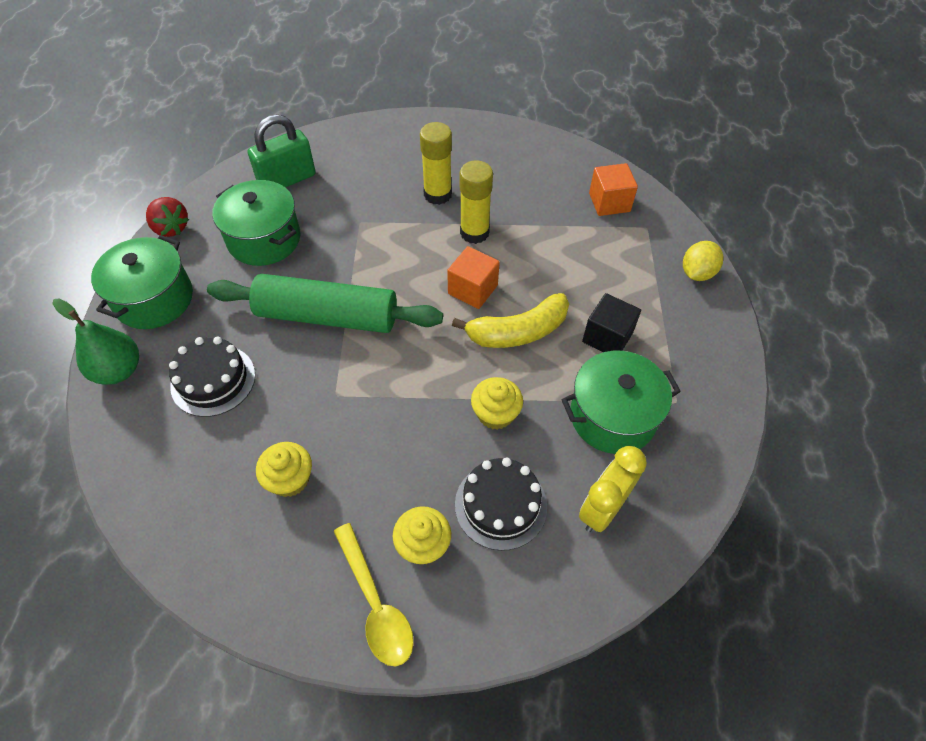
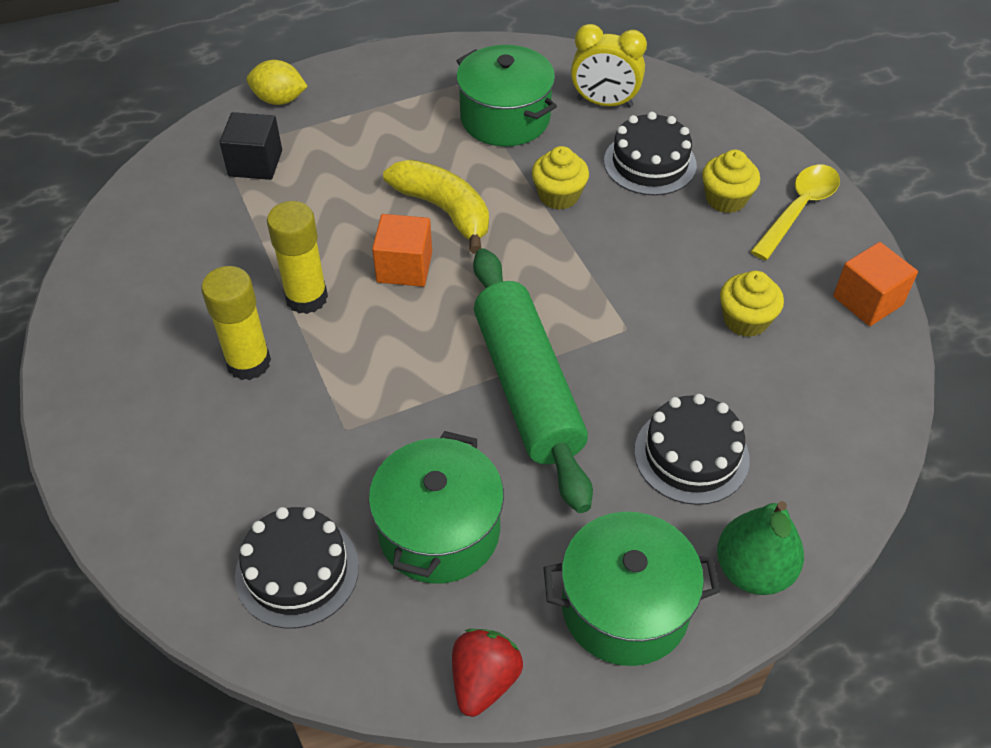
camera: 115 degrees left, 5 degrees down
(287, 180) = (297, 571): green padlock -> black cake
(607, 337) = (410, 143): black cube -> black cube (255, 163)
(609, 202) = (190, 190): orange cube -> orange cube (867, 301)

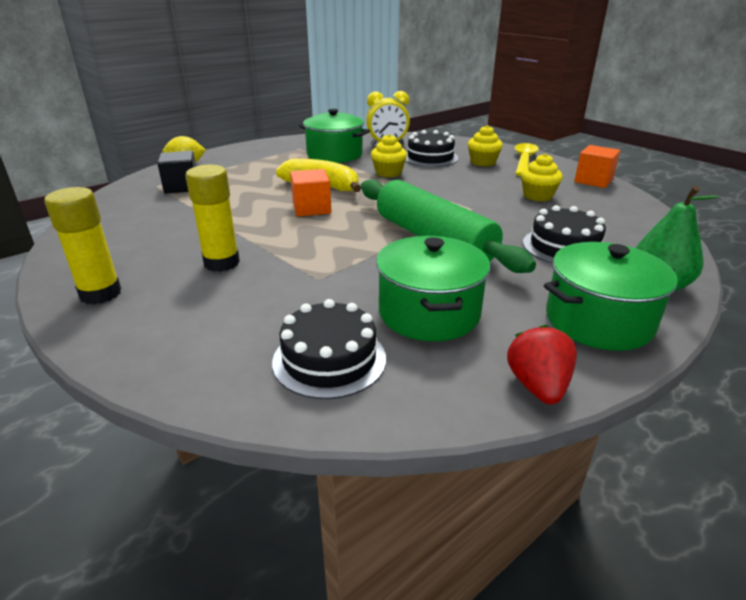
camera: 20 degrees left, 20 degrees down
(306, 298) = (250, 229): yellow glue stick -> yellow glue stick (100, 293)

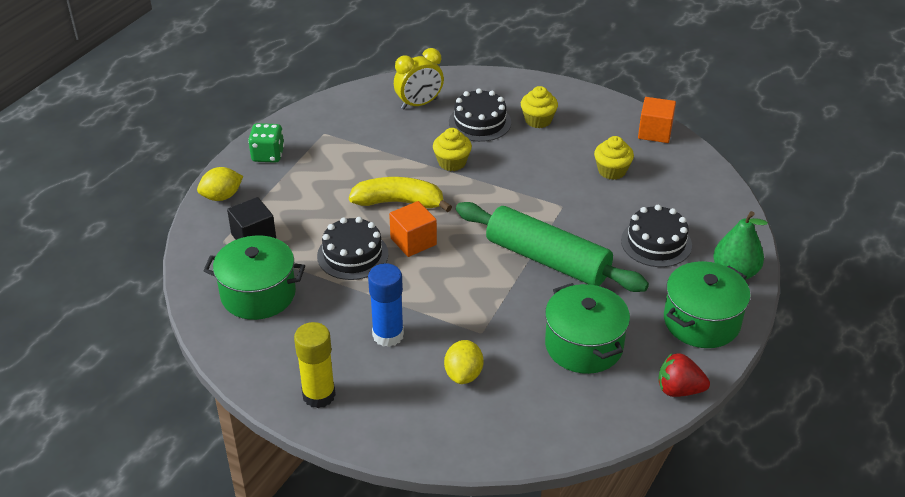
camera: 20 degrees left, 10 degrees up
(221, 263) = (388, 335): yellow glue stick -> blue glue stick
(245, 152) = (268, 155): none -> green dice
(267, 309) = (463, 374): none -> yellow lemon
(329, 359) = (539, 406): black cake -> black cake (352, 255)
(334, 155) = (373, 139): green pot -> green pot (258, 294)
(524, 160) = (578, 107): yellow spoon -> none
(538, 386) = (679, 390): red strawberry -> red strawberry turned 60 degrees counterclockwise

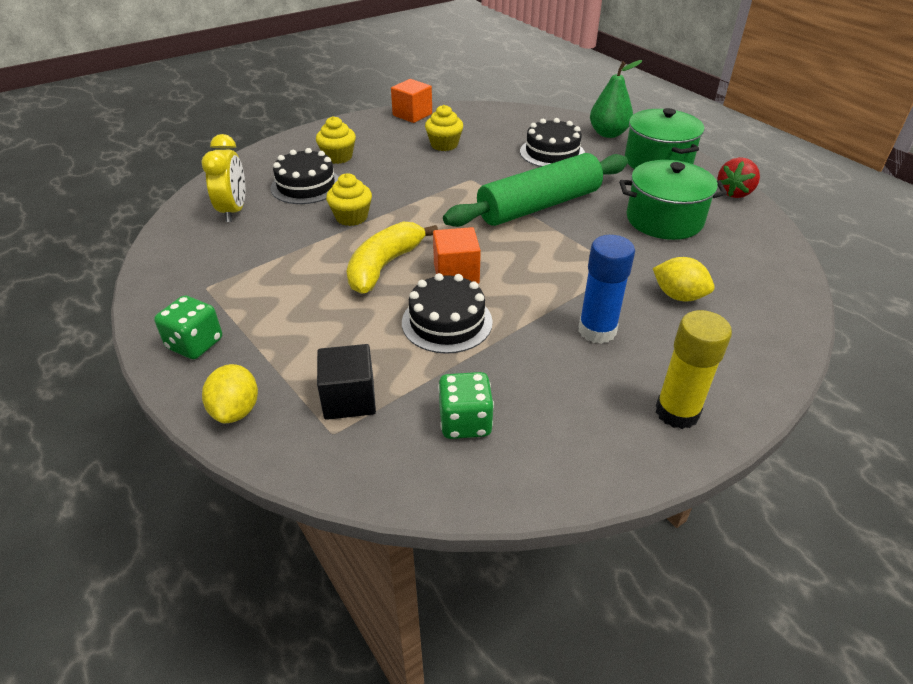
camera: 65 degrees left, 0 degrees up
(258, 294) = (465, 422): green pot -> green dice

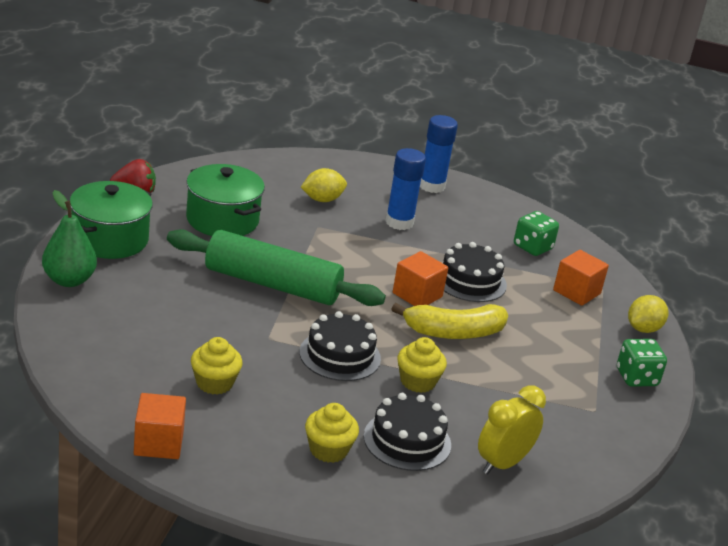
camera: 135 degrees left, 10 degrees down
(349, 399) = (576, 292): black cube -> orange cube
(552, 152) = (155, 304): black cake -> black cake (340, 355)
(677, 412) = (431, 186): yellow glue stick -> blue glue stick
(678, 296) = (322, 199): yellow lemon -> yellow lemon turned 75 degrees clockwise

